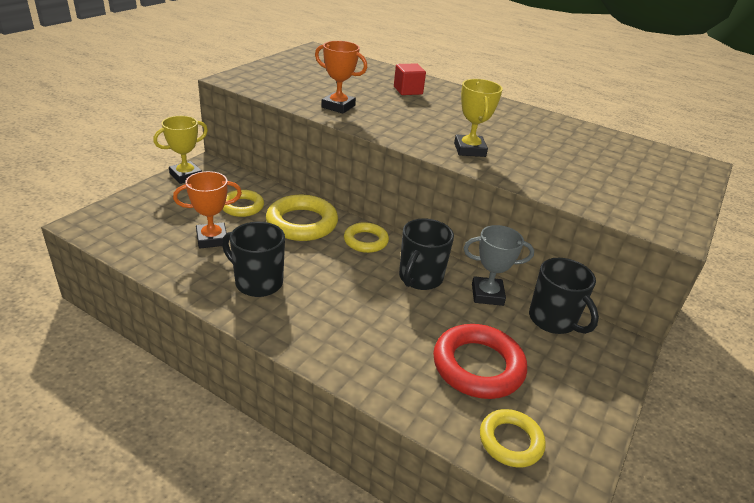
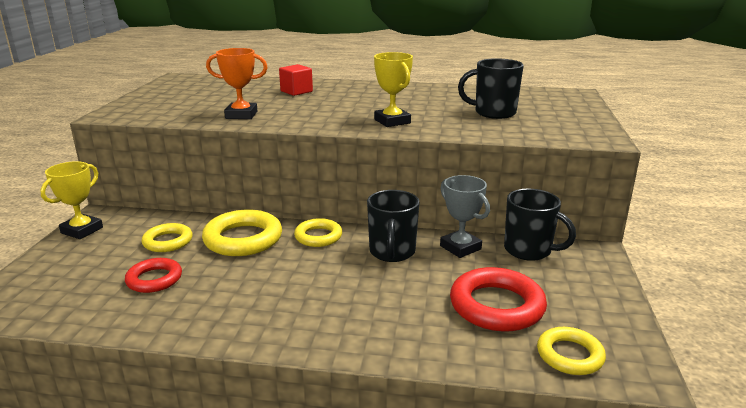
camera: 20 degrees left, 10 degrees down
(212, 239) = (154, 279): orange trophy -> red ring
(257, 282) = (234, 303): black mug -> black mug (493, 113)
(487, 294) = (460, 247): grey trophy -> grey trophy turned 75 degrees clockwise

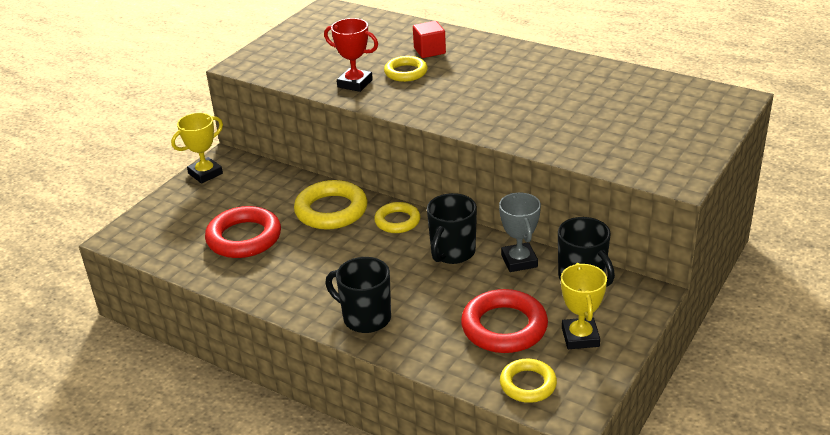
camera: 25 degrees right, 10 degrees up
(154, 279) = (244, 238): red ring -> red ring, size x1.62
(168, 241) = (268, 200): yellow ring -> yellow ring (406, 72)
(241, 115) = (355, 83): orange trophy -> red trophy
(392, 121) = (490, 117): yellow trophy -> yellow trophy (580, 337)
(493, 113) = (605, 120): black mug -> black mug (365, 318)

